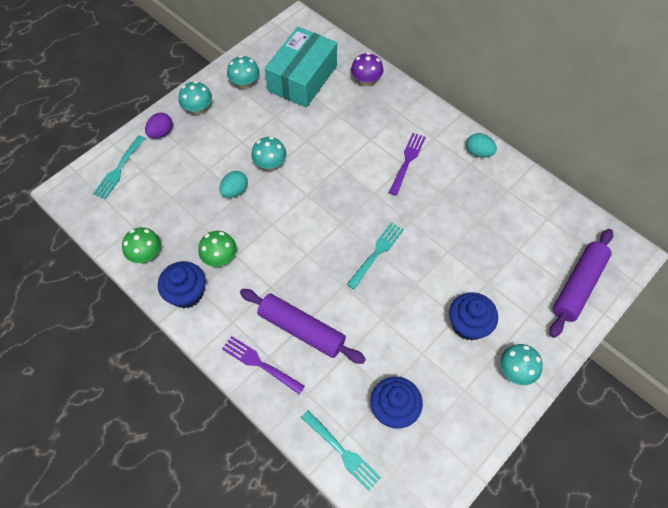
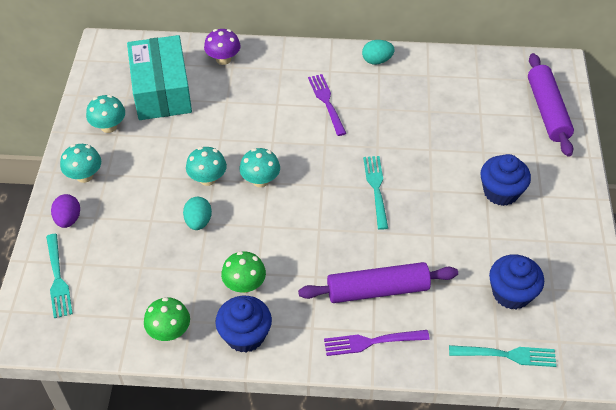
camera: 40 degrees left, 10 degrees down
(515, 370) = (566, 200): turquoise mushroom -> turquoise mushroom (260, 180)

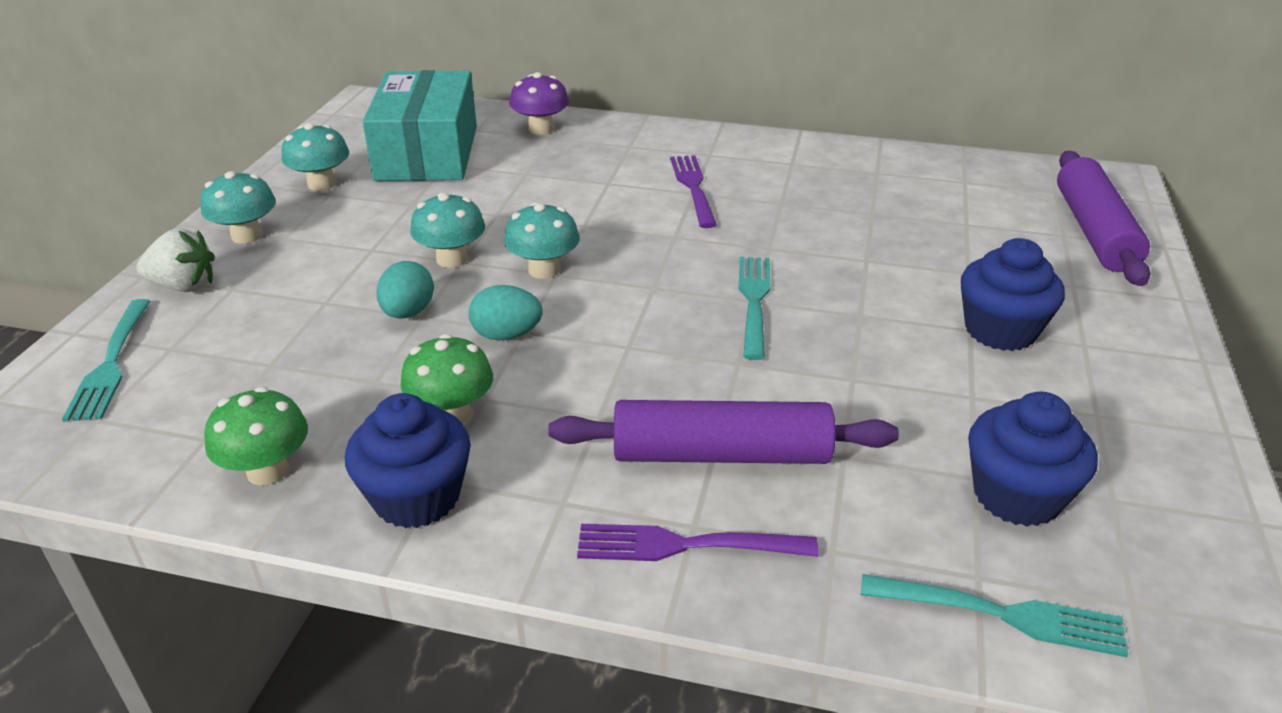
camera: 10 degrees right, 15 degrees down
(68, 219) = (184, 286): purple egg -> white strawberry
(377, 61) = (791, 149): turquoise egg -> turquoise egg (507, 335)

